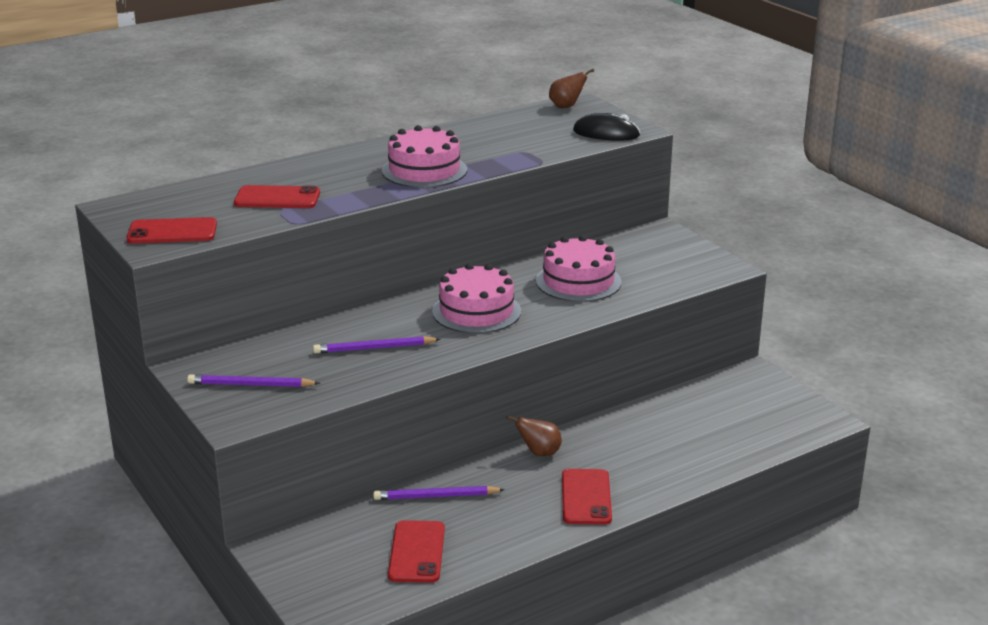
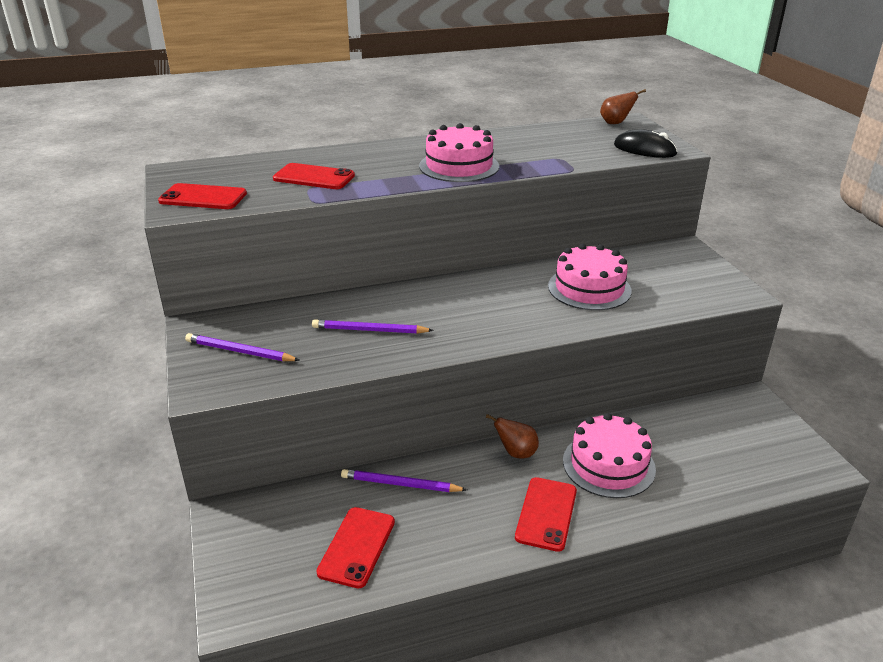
camera: 15 degrees right, 5 degrees up
(476, 311) = (481, 306): pink cake -> pink cake (608, 465)

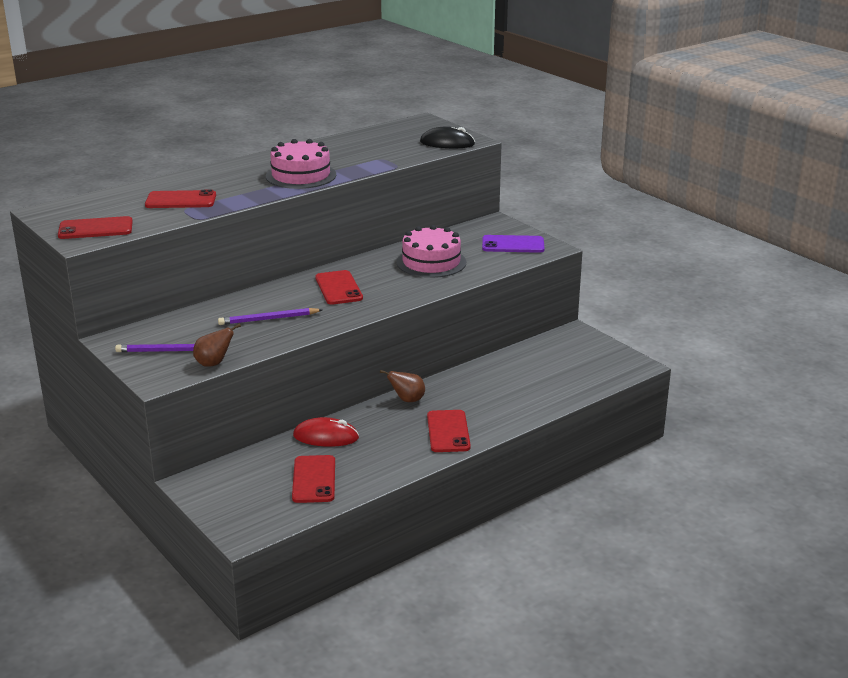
camera: 20 degrees left, 5 degrees down
(400, 484) = (326, 437): purple pencil -> red mouse
(468, 303) = (338, 288): none -> red phone
(608, 465) = (482, 393): pink cake -> none
(615, 123) = (412, 124): brown pear -> brown pear (214, 363)
(696, 281) = (513, 245): none -> purple phone

